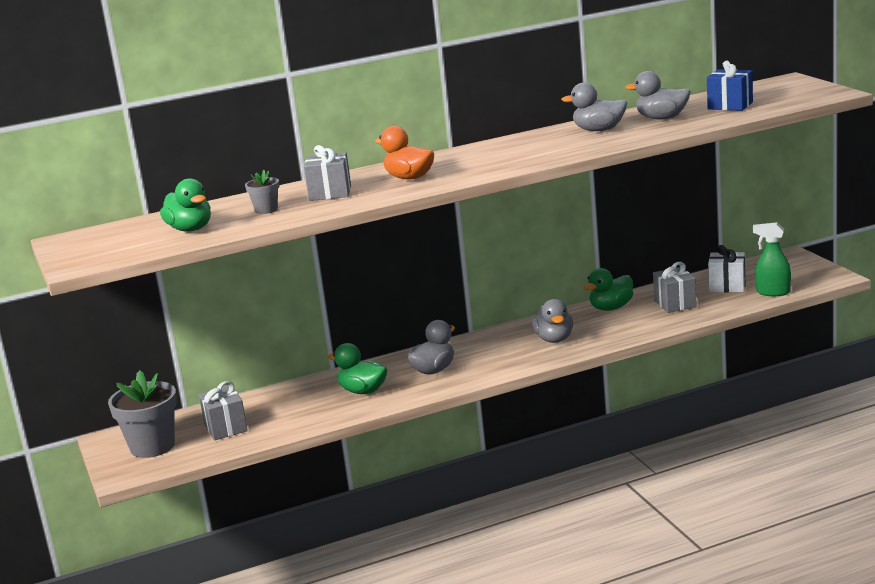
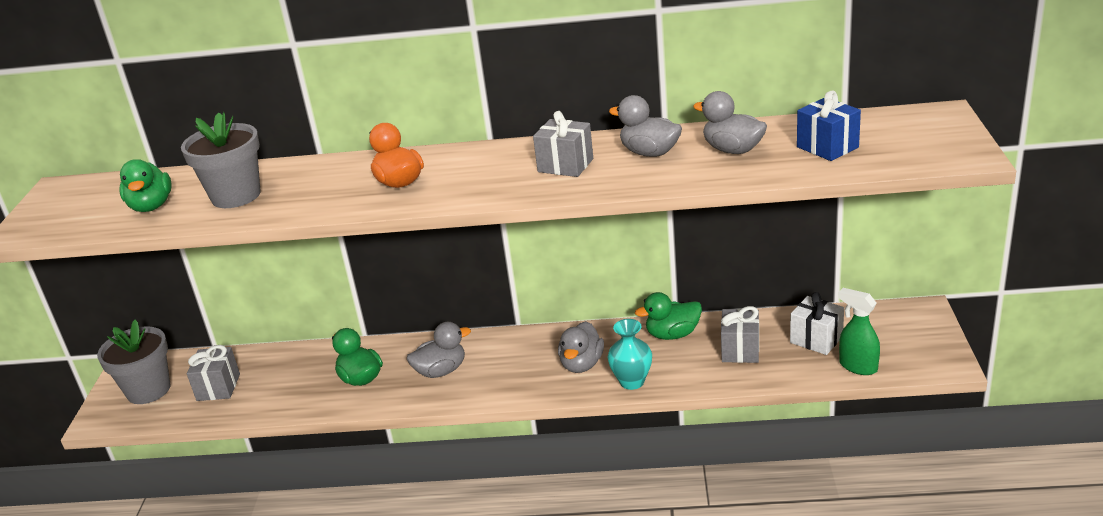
camera: 25 degrees right, 10 degrees up
(266, 210) = (236, 196): grey flower pot -> grey flower pot, size x2.01
(330, 193) = (311, 186): grey gift -> grey gift (565, 165)
(607, 338) = (632, 381): none -> turquoise vase

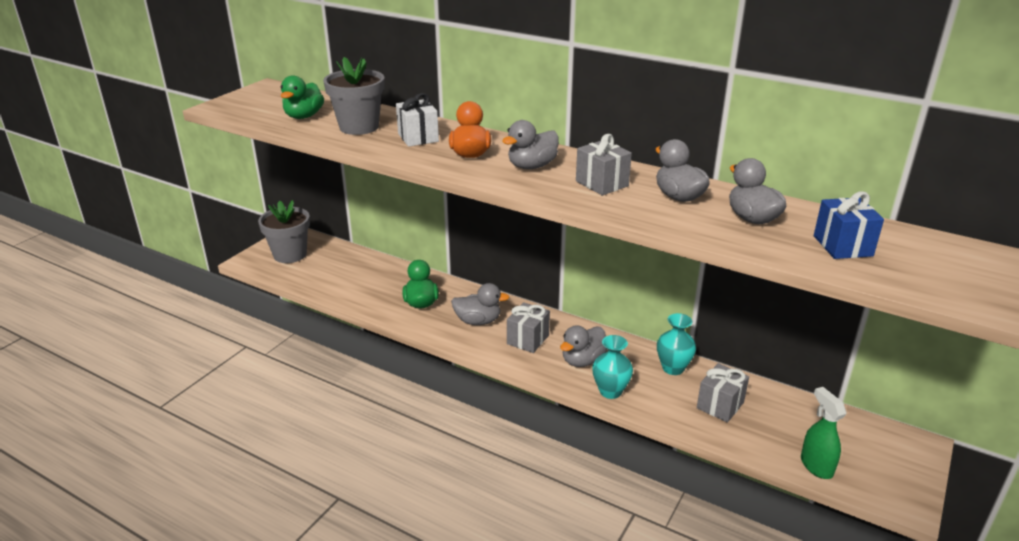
camera: 25 degrees right, 0 degrees up
(218, 387) = (330, 270): grey gift -> grey gift (528, 339)
(478, 172) = (532, 166): none -> grey duck
(672, 334) = (673, 368): green duck -> turquoise vase
(816, 339) = (795, 426): white gift -> white gift (418, 137)

